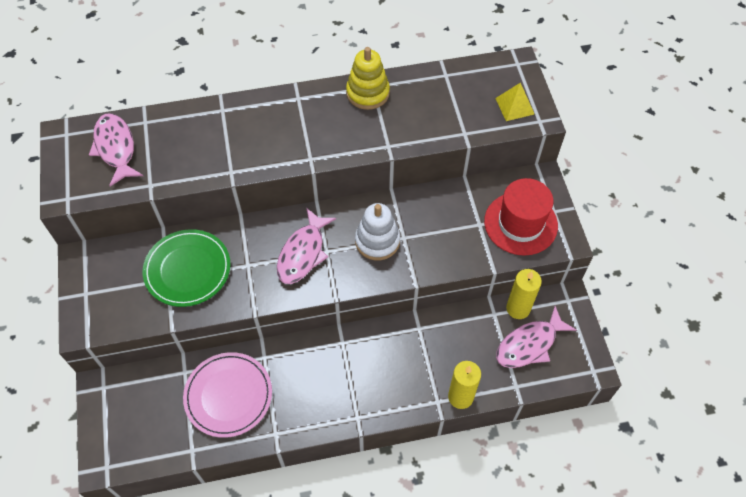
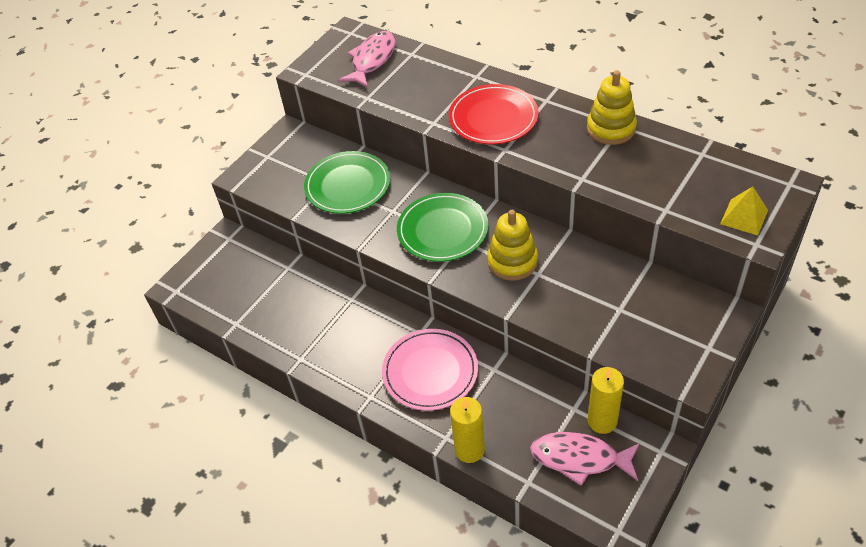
camera: 50 degrees right, 10 degrees down
(228, 396) = (298, 306): pink plate -> pink plate (430, 372)
(274, 138) = (493, 118): none -> red plate
(303, 253) = (442, 230): pink fish -> green plate
(377, 241) = (512, 261): white stacking toy -> yellow stacking toy
(520, 223) = (661, 335): red hat -> none

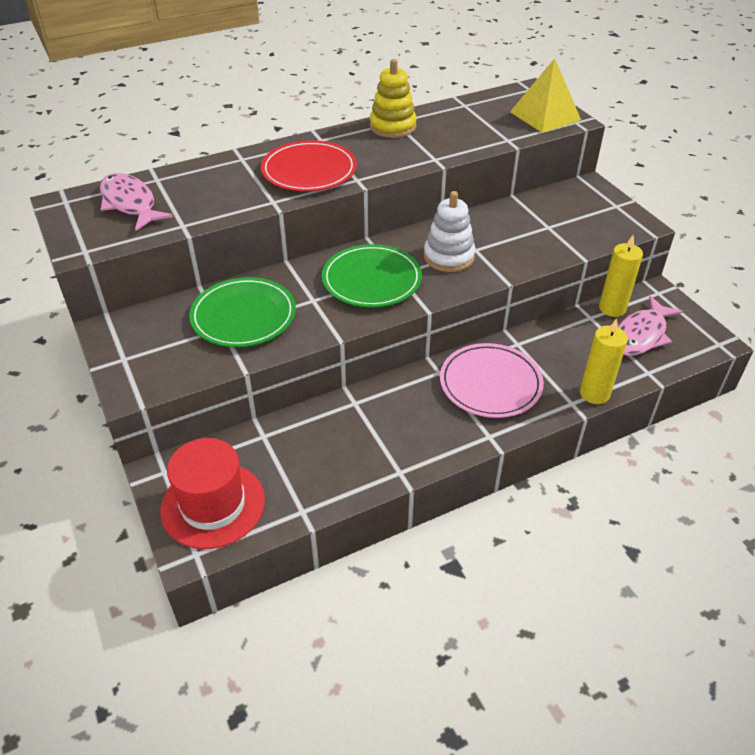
camera: 65 degrees left, 5 degrees down
(216, 277) = (213, 505): none -> red hat
(512, 261) = (448, 257): yellow stacking toy -> white stacking toy
(744, 217) = (545, 115): yellow pyramid -> yellow pyramid, size x1.58

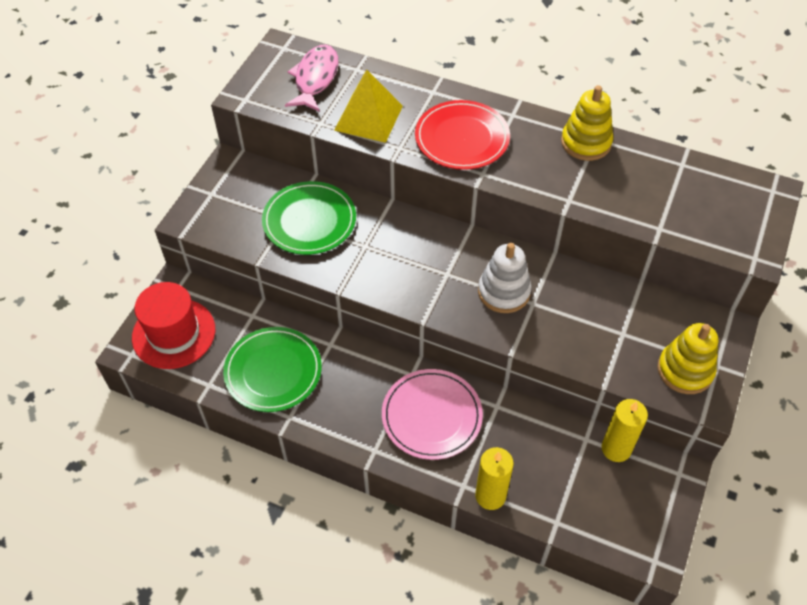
camera: 50 degrees right, 10 degrees up
(371, 280) = (423, 263): green plate -> green plate (273, 371)
(545, 115) = (737, 230): yellow pyramid -> yellow pyramid (368, 118)
(606, 219) = (685, 370): none -> yellow stacking toy
(641, 335) = (602, 491): pink fish -> none

